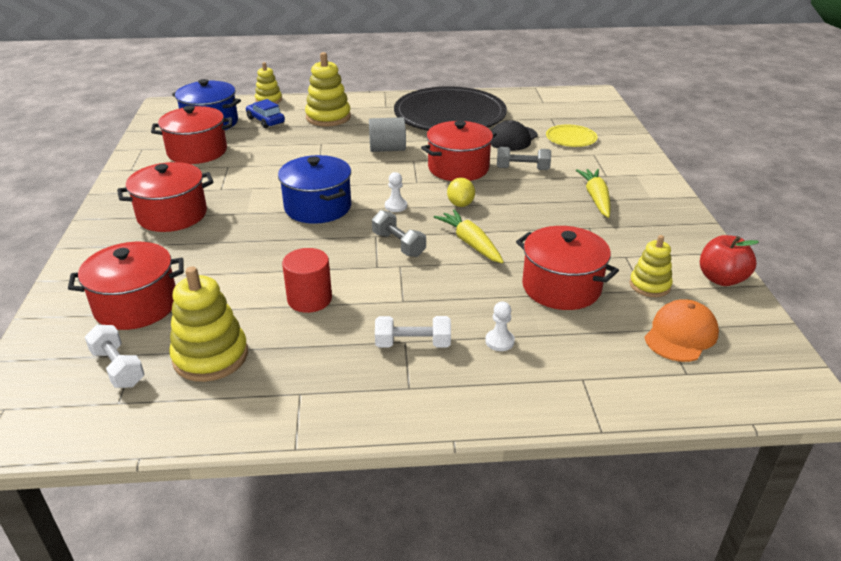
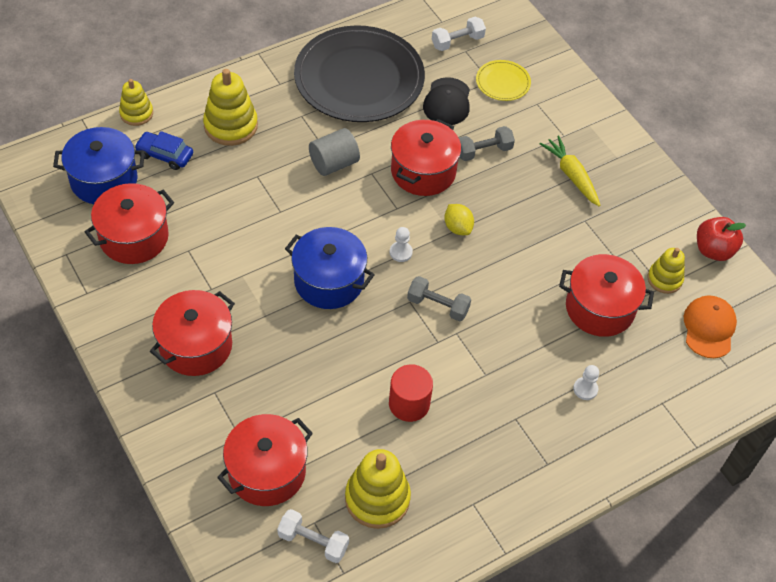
camera: 30 degrees left, 20 degrees up
(413, 344) = (523, 419): white dumbbell -> white dumbbell (457, 42)
(470, 243) = (498, 280): yellow carrot -> none

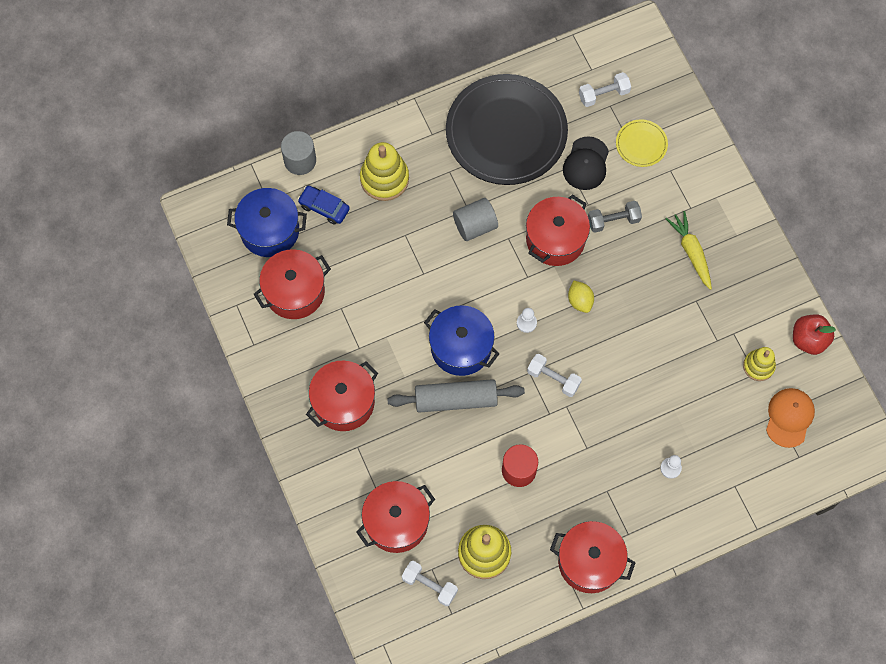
camera: 10 degrees right, 15 degrees up
(136, 113) = (300, 160): yellow stacking toy -> grey cylinder
(327, 334) = (455, 399): none -> grey rolling pin
(438, 305) = (553, 378): grey dumbbell -> white dumbbell
(599, 308) = (695, 391): red pot -> red pot (589, 562)

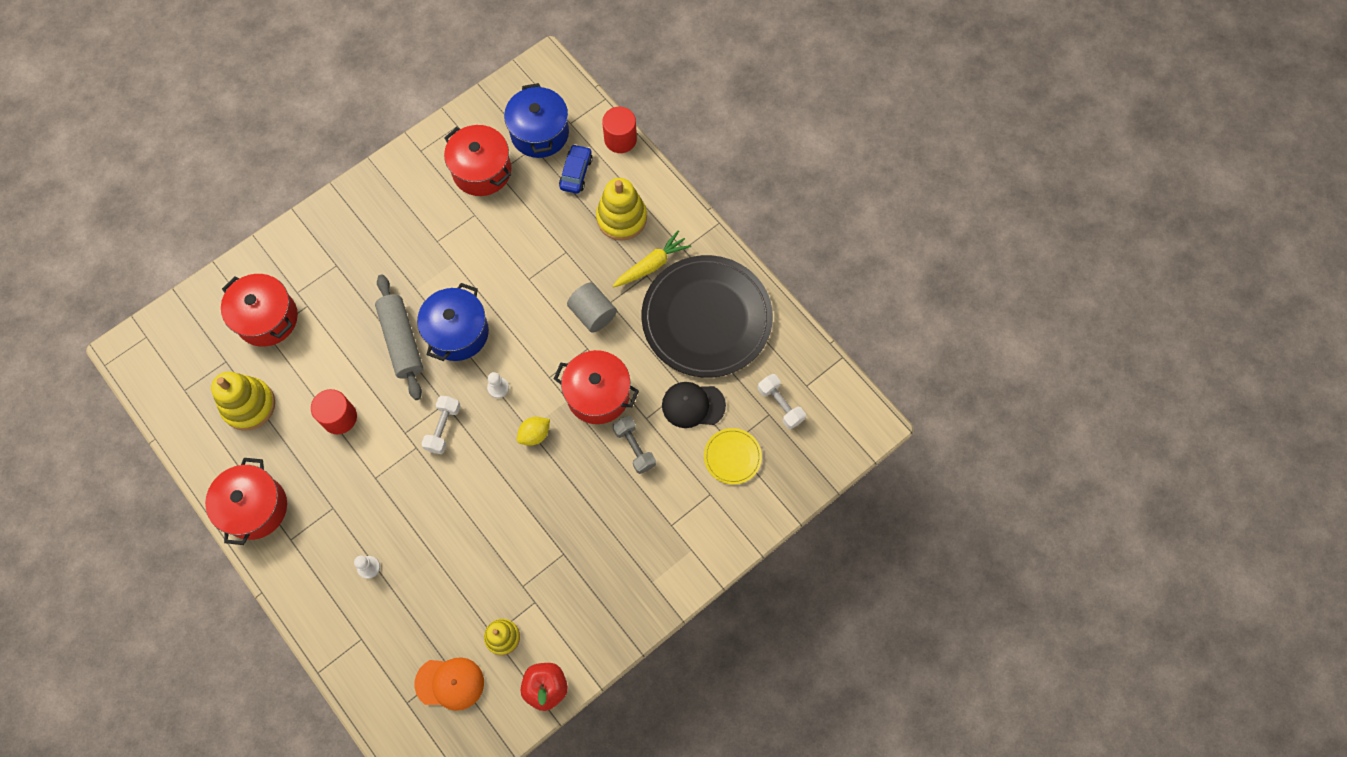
camera: 75 degrees right, 0 degrees up
(300, 160) = (620, 139): grey cylinder -> red cylinder
(344, 402) = (378, 242): red pot -> none
(429, 585) = (209, 363): white dumbbell -> none
(691, 252) = (619, 537): yellow carrot -> yellow carrot (651, 265)

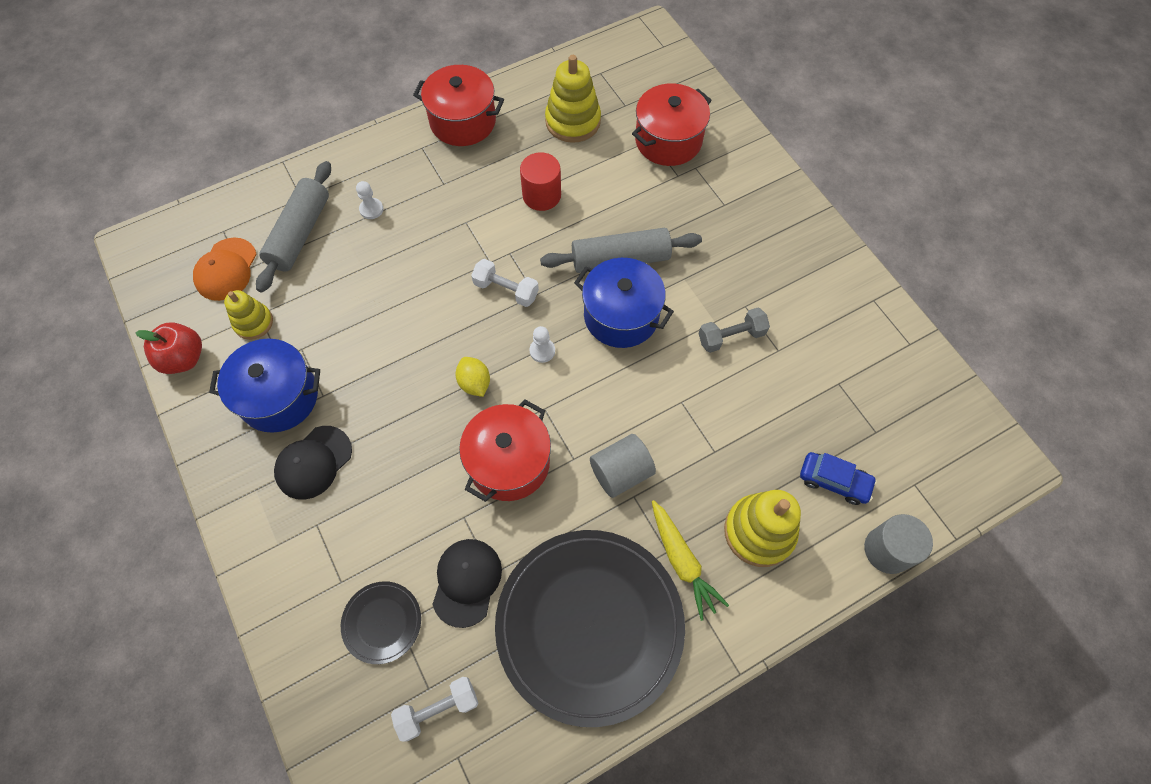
camera: 100 degrees right, 5 degrees down
(402, 626) = (300, 233): none -> grey rolling pin
(482, 170) = (842, 365): red pot -> none
(539, 133) = (898, 442): blue pot -> blue pot (279, 397)
(620, 139) = (887, 550): red cylinder -> grey cylinder
(622, 543) = (313, 462): none -> black cap
(634, 448) = (428, 496): grey dumbbell -> grey dumbbell (731, 337)
(732, 457) = (382, 622): yellow plate -> black plate

